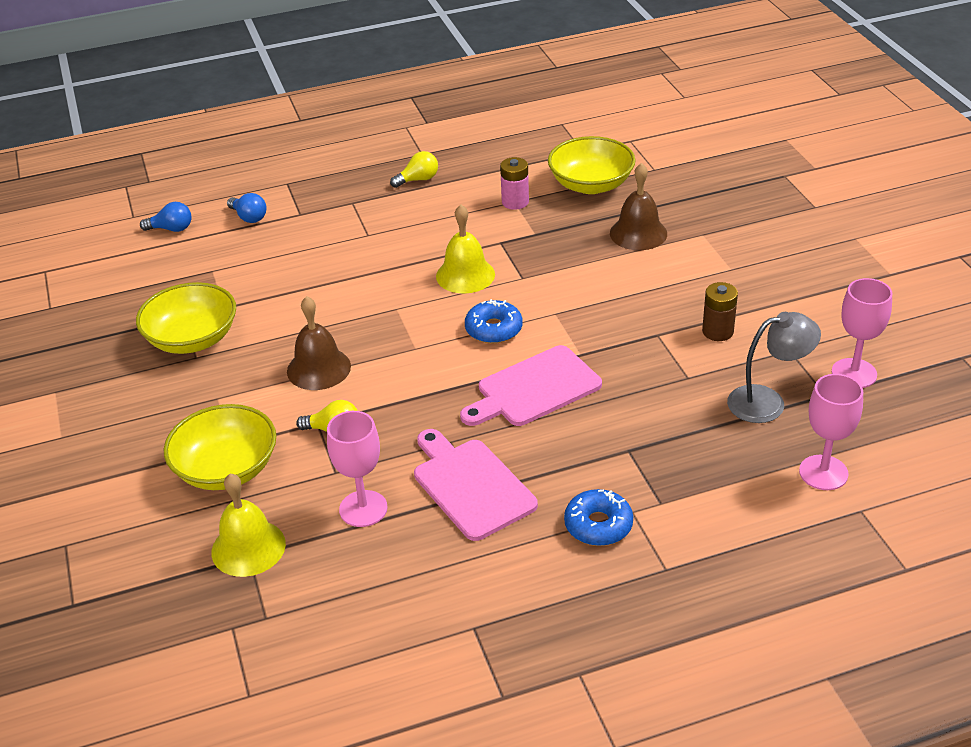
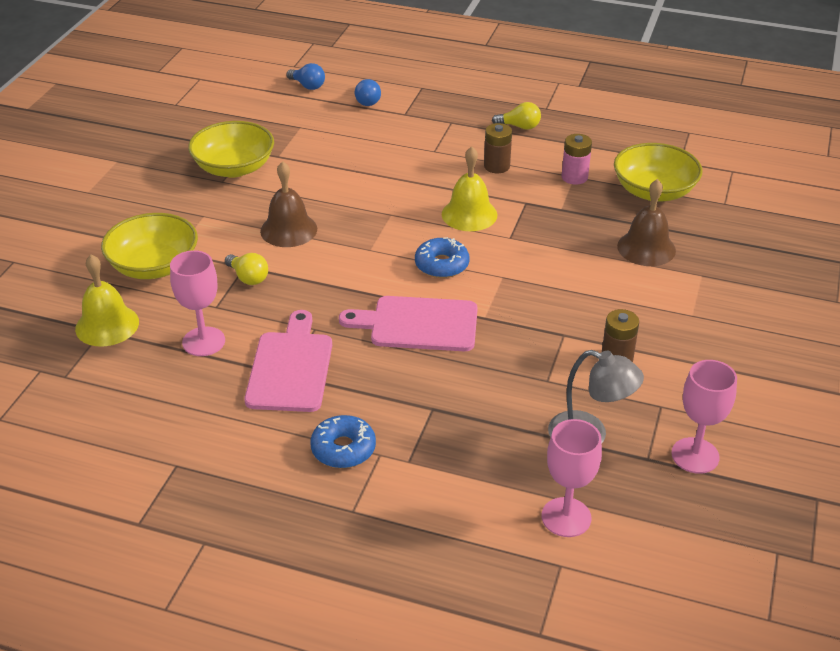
camera: 35 degrees right, 0 degrees up
(439, 223) = (496, 166): none -> brown battery

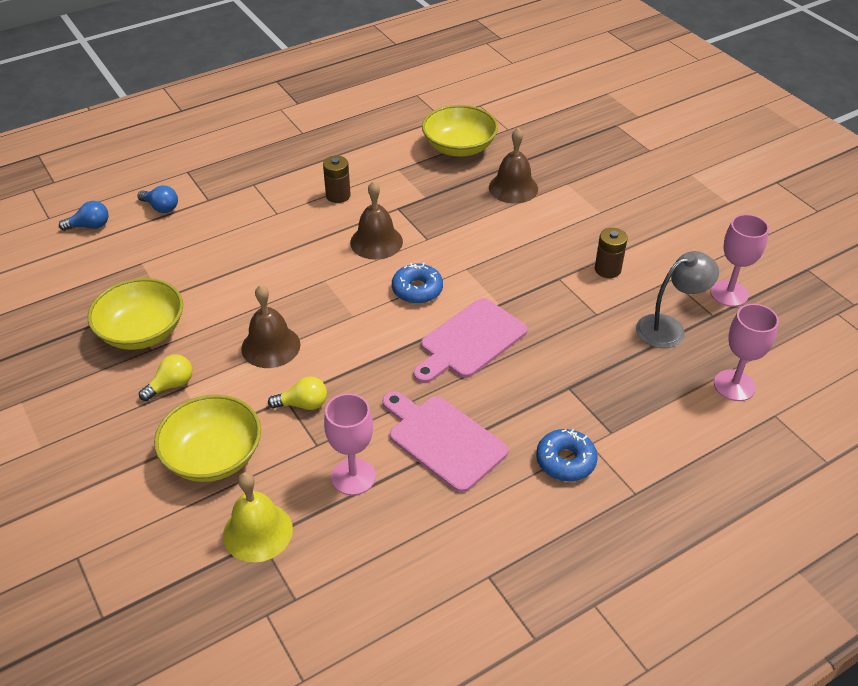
camera: 50 degrees left, 5 degrees up
(469, 214) = (376, 242): yellow bell -> brown bell
(519, 126) = (306, 157): yellow light bulb -> yellow light bulb (171, 385)
(574, 177) = (399, 170): pink battery -> none

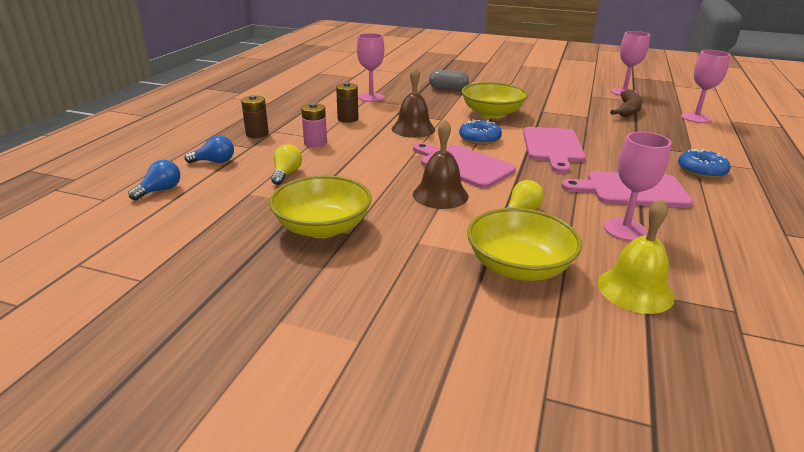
camera: 40 degrees left, 15 degrees down
(171, 385) = (406, 245): yellow light bulb -> yellow light bulb (286, 174)
(264, 220) = (315, 143): none -> pink battery
(344, 320) = (463, 165): none -> pink cutting board
(408, 167) = (371, 97): none -> pink goblet
(459, 147) = (386, 84): yellow bowl -> yellow bowl (492, 113)
(513, 188) = (448, 89): brown bell -> grey capsule
(607, 269) = (557, 101): brown battery -> brown battery (257, 134)
(669, 328) = (628, 110): grey lamp -> brown banana

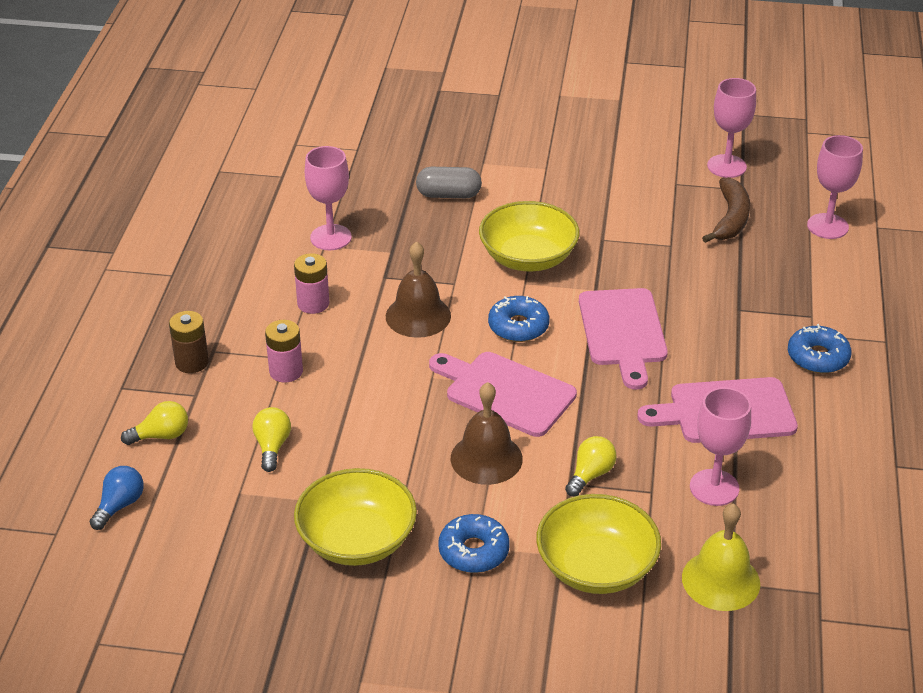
camera: 10 degrees left, 10 degrees up
(214, 162) = (161, 435): blue light bulb -> yellow light bulb
(348, 119) = (313, 304): brown battery -> pink battery
(414, 245) = (473, 551): none -> blue donut

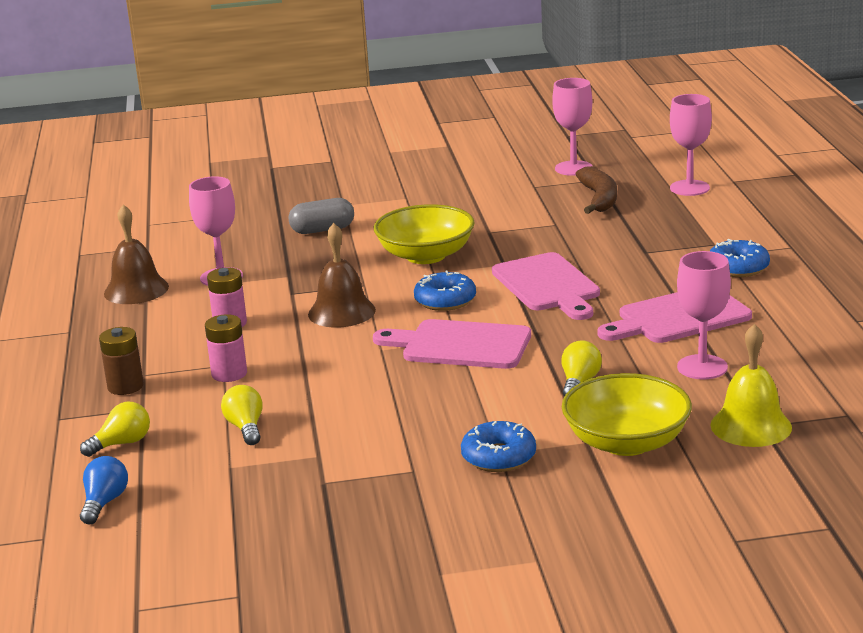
camera: 15 degrees left, 15 degrees down
(357, 540) = (374, 474): yellow bowl -> none
(486, 458) = (470, 392): brown bell -> brown bell (136, 290)

